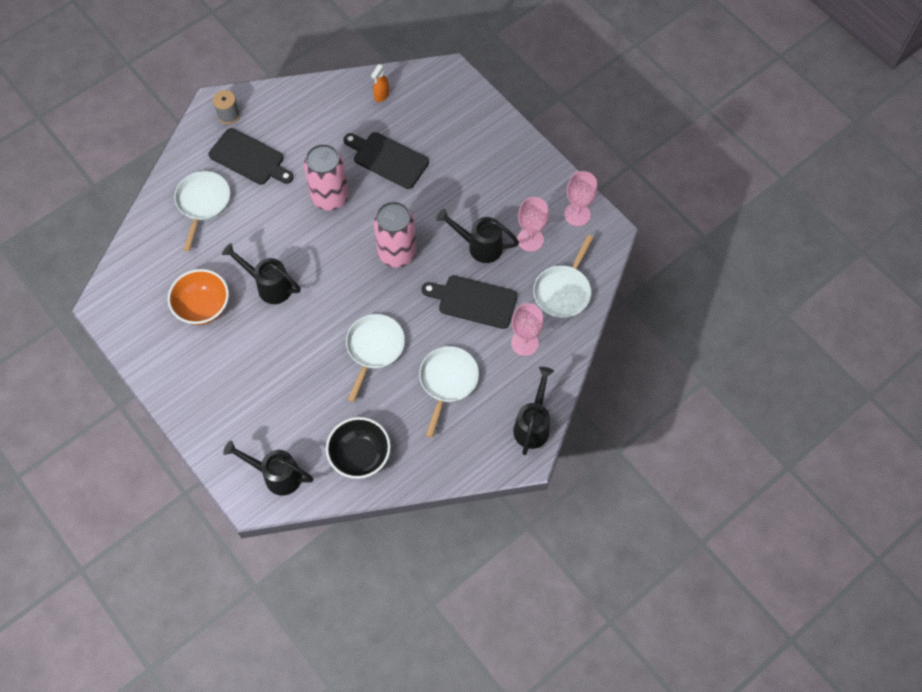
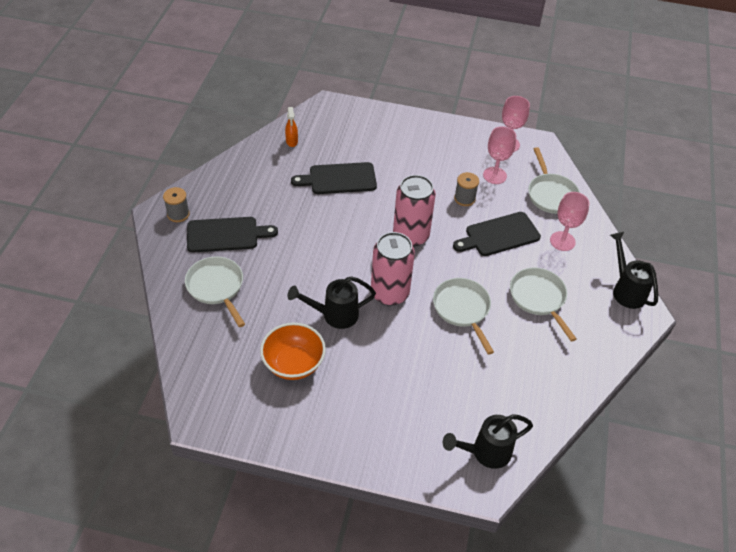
camera: 40 degrees left, 15 degrees down
(330, 197) = (320, 227): pink can -> pink can (389, 293)
(360, 456) = (533, 392): black bowl -> none
(479, 246) = (464, 198): black watering can -> grey spool

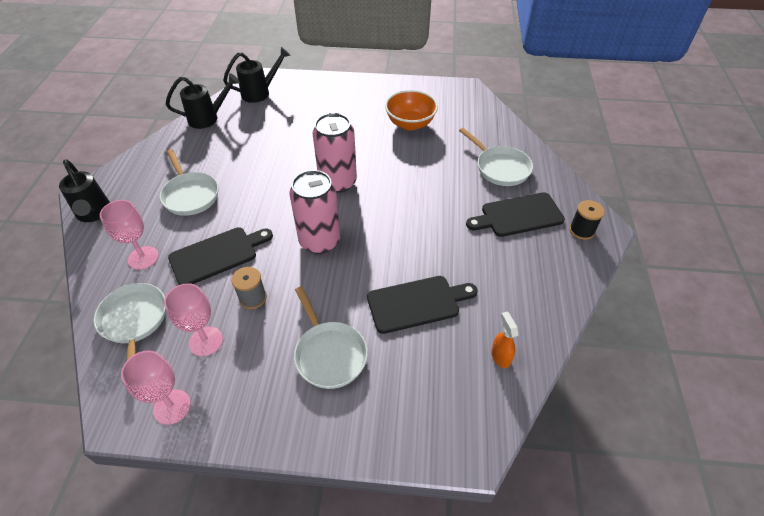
camera: 175 degrees right, 0 degrees up
(178, 214) = (581, 230): grey spool -> black spool
(334, 315) = (386, 159): black watering can -> black watering can (208, 118)
(462, 309) = (268, 177): white pan -> white pan (329, 353)

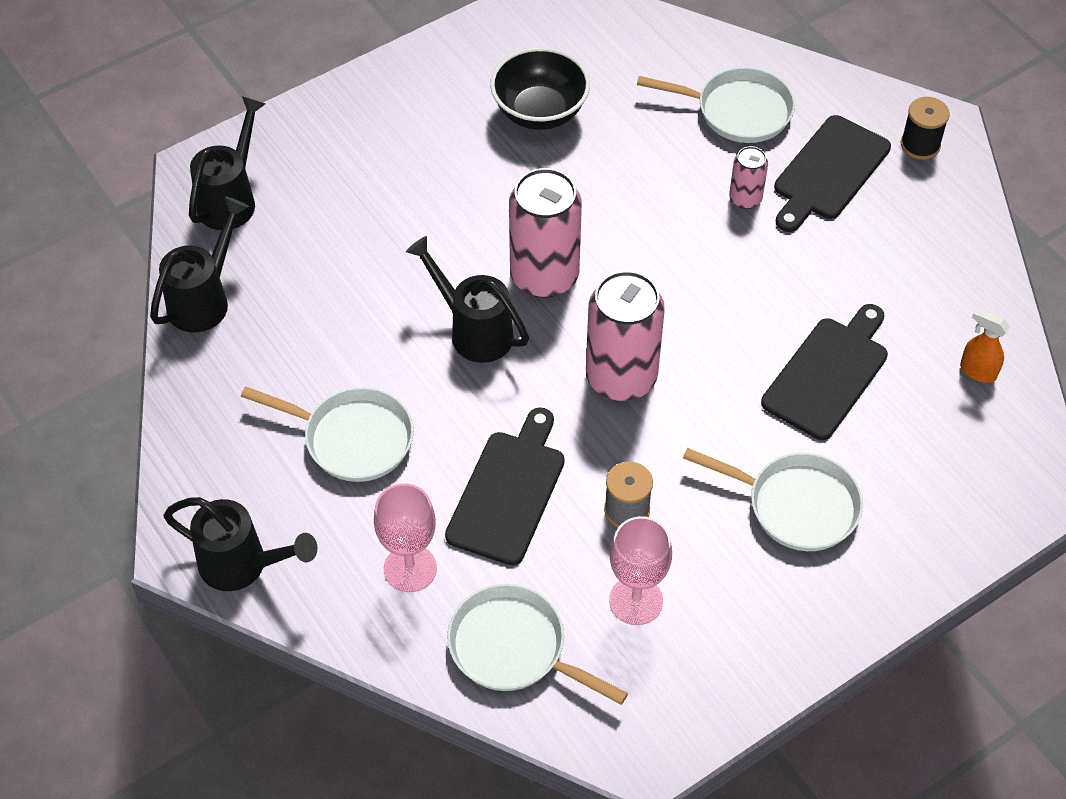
camera: 40 degrees left, 5 degrees up
(172, 407) = (691, 695): pink goblet -> none
(284, 185) = (473, 330): none -> black watering can
(410, 124) = (540, 112): orange bowl -> black bowl
(463, 203) = (745, 199): none -> pink can

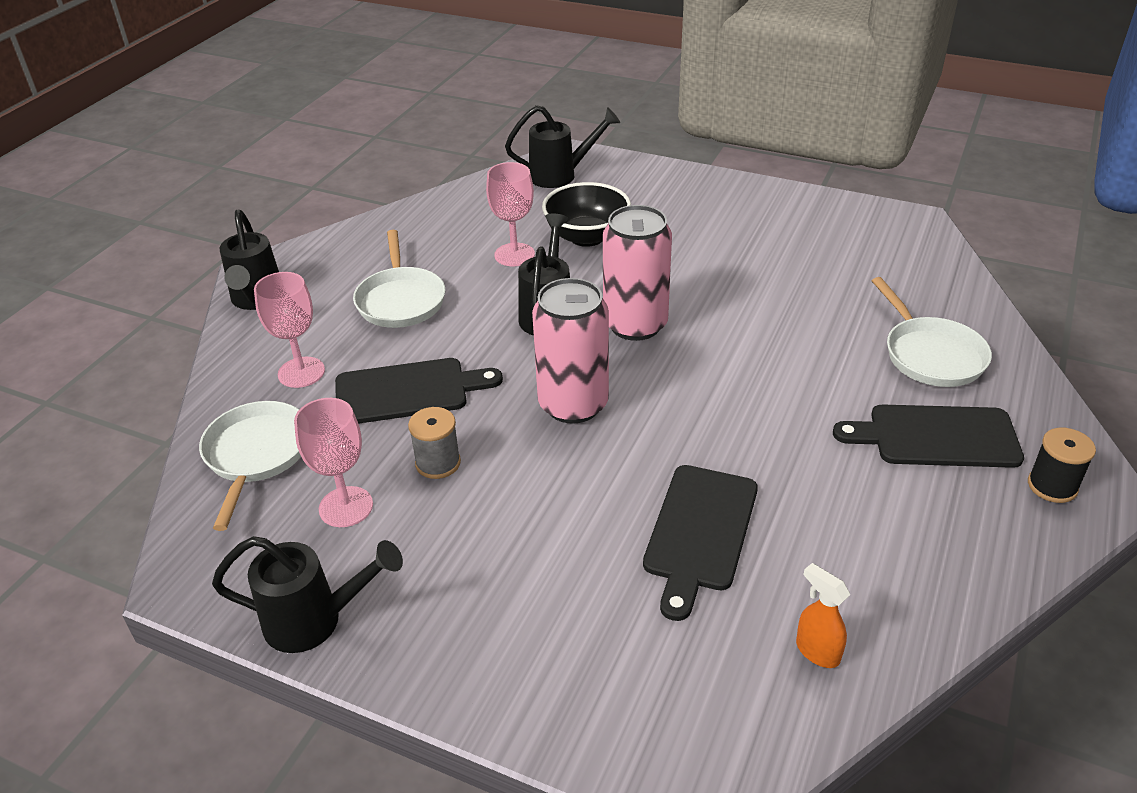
camera: 60 degrees right, 15 degrees down
(205, 299) = (468, 199): black watering can -> black watering can (316, 621)
(351, 310) = (514, 255): none -> pink goblet
(540, 112) = (792, 259): black bowl -> black bowl (587, 237)
(745, 199) = (840, 398): pink can -> none
(795, 505) = (525, 571): white pan -> none
(828, 374) = (699, 532): black cutting board -> black cutting board turned 105 degrees clockwise
(977, 371) = (817, 651): orange spray bottle -> orange spray bottle turned 45 degrees counterclockwise

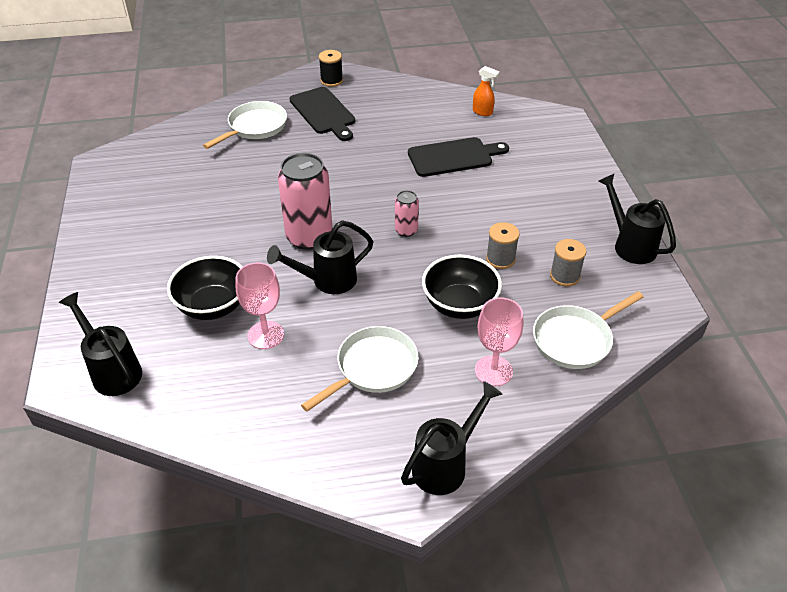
camera: 125 degrees left, 5 degrees up
(346, 507) = (564, 276): pink goblet -> grey spool
(408, 391) = (459, 305): black cutting board -> black bowl
(573, 404) = (406, 230): pink can -> pink can, size x0.50
(817, 651) = (482, 112): orange spray bottle -> orange spray bottle turned 75 degrees counterclockwise

